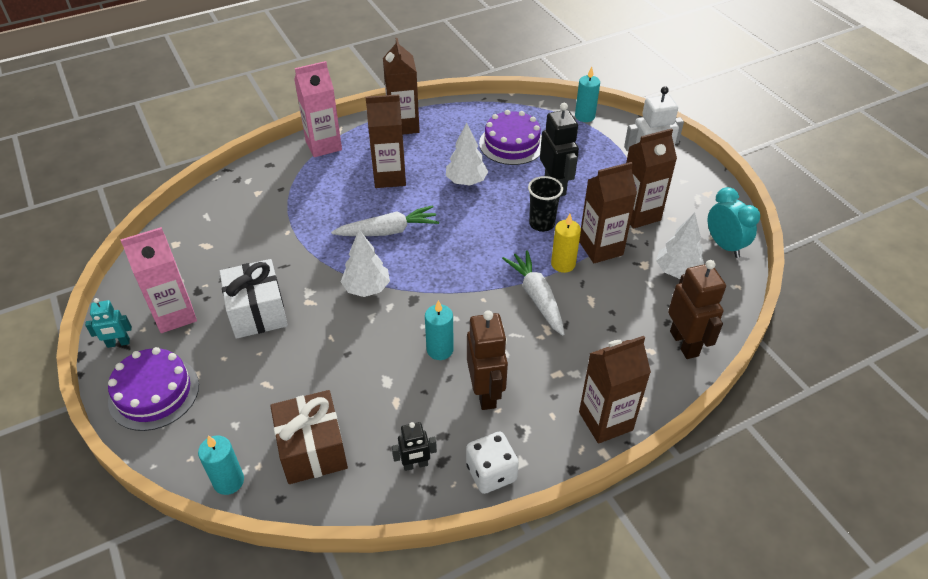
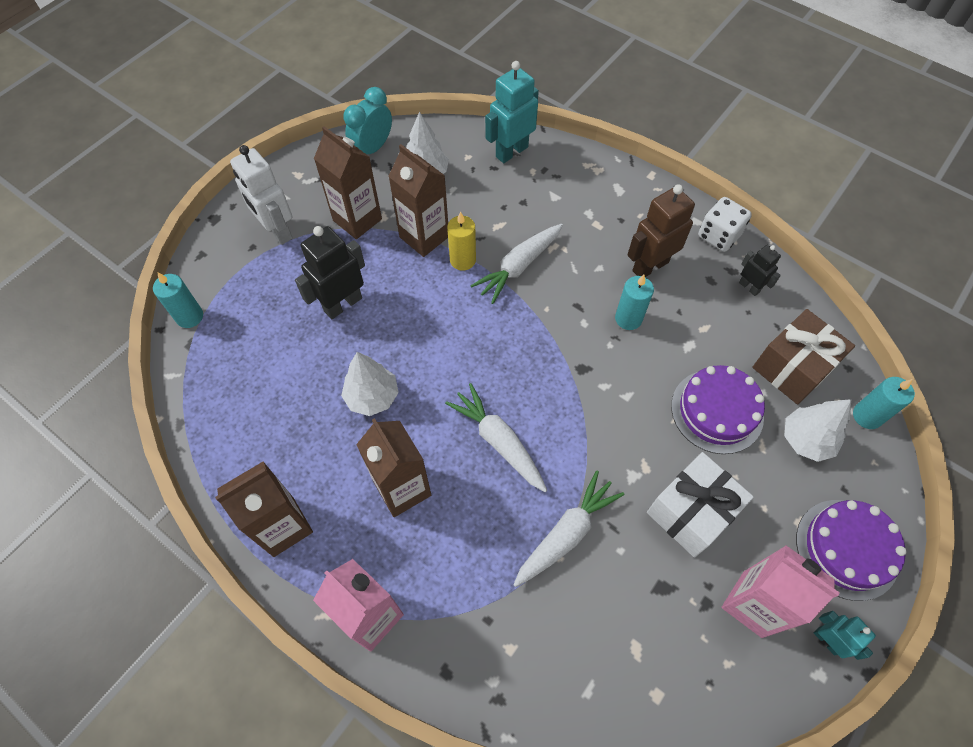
camera: 115 degrees left, 15 degrees up
(299, 241) = (566, 533): none -> white carrot
(366, 288) = (594, 419): white tree -> white tree (806, 440)
(512, 144) = (277, 376): purple cake -> purple cake (717, 411)
(541, 224) = (412, 296): black cup -> none
(605, 421) = (622, 181): brown carton -> none
(684, 343) = (511, 152): brown robot -> turquoise robot

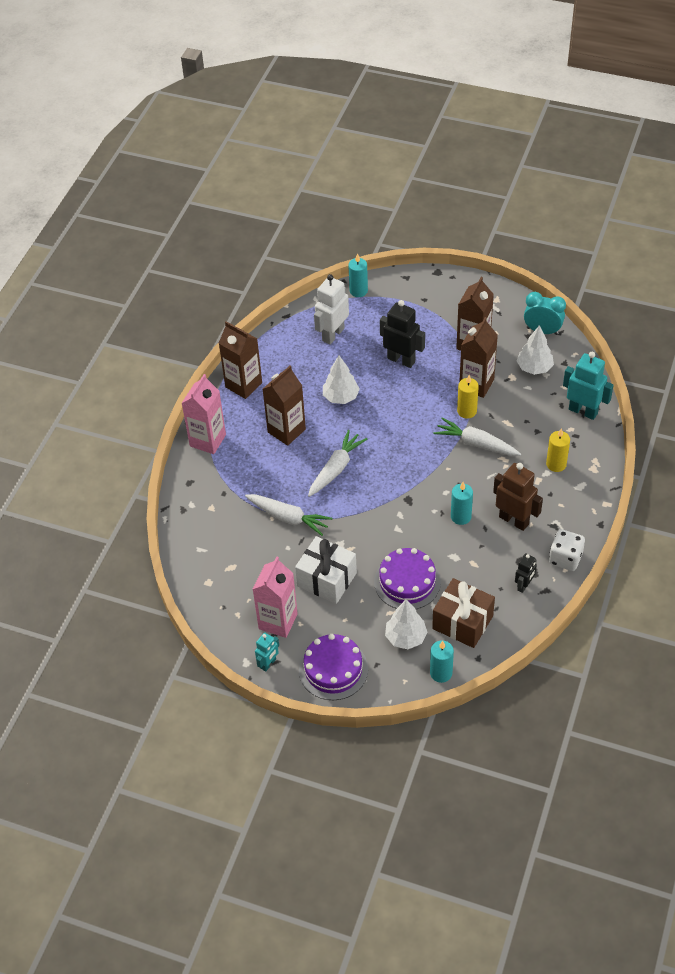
camera: 75 degrees right, 10 degrees down
(277, 231) = (443, 307): white robot -> white robot (333, 334)
(579, 200) = (556, 464): none -> yellow candle

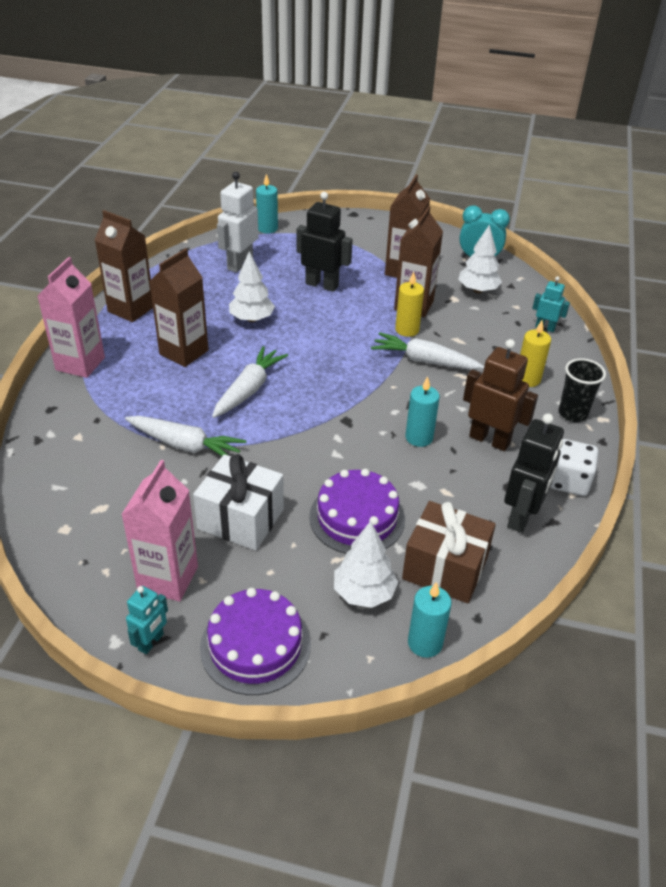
camera: 10 degrees left, 10 degrees down
(524, 585) = (522, 516): black robot -> black robot, size x1.77
(583, 411) = (545, 328): turquoise robot -> turquoise robot, size x0.57
(584, 498) = (572, 414): none -> black cup

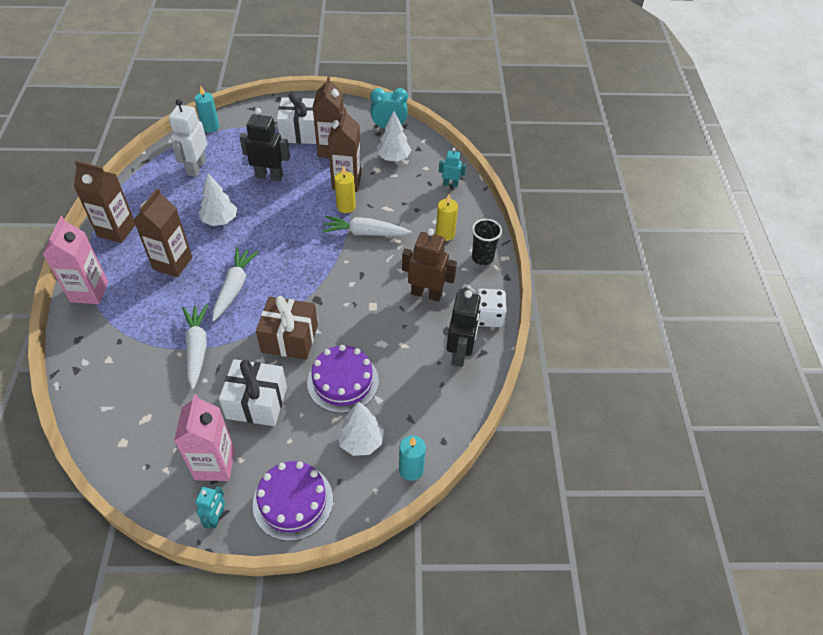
camera: 15 degrees left, 10 degrees up
(185, 445) = (197, 348): white carrot -> white carrot turned 105 degrees counterclockwise
(370, 248) = (300, 132): none -> white gift
(419, 438) = (374, 303): turquoise candle -> none
(445, 568) = (414, 408): brown gift -> brown gift (289, 338)

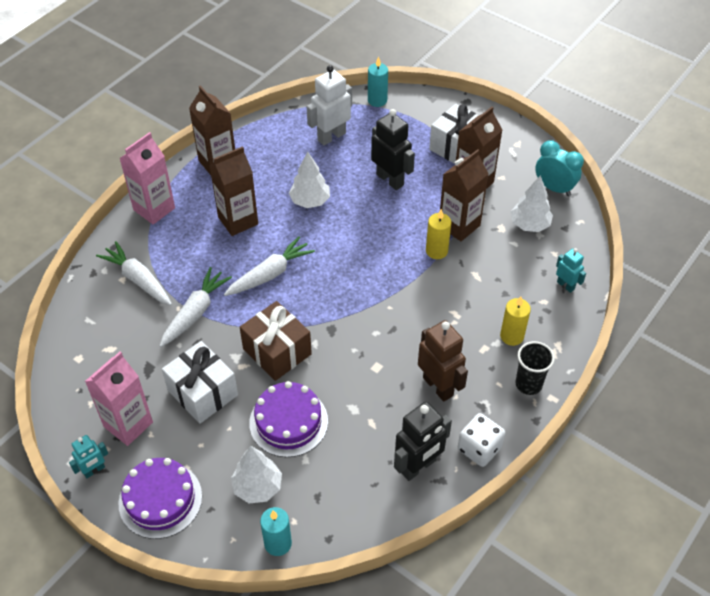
camera: 40 degrees right, 0 degrees up
(365, 233) = (432, 289): white carrot -> white carrot (138, 280)

